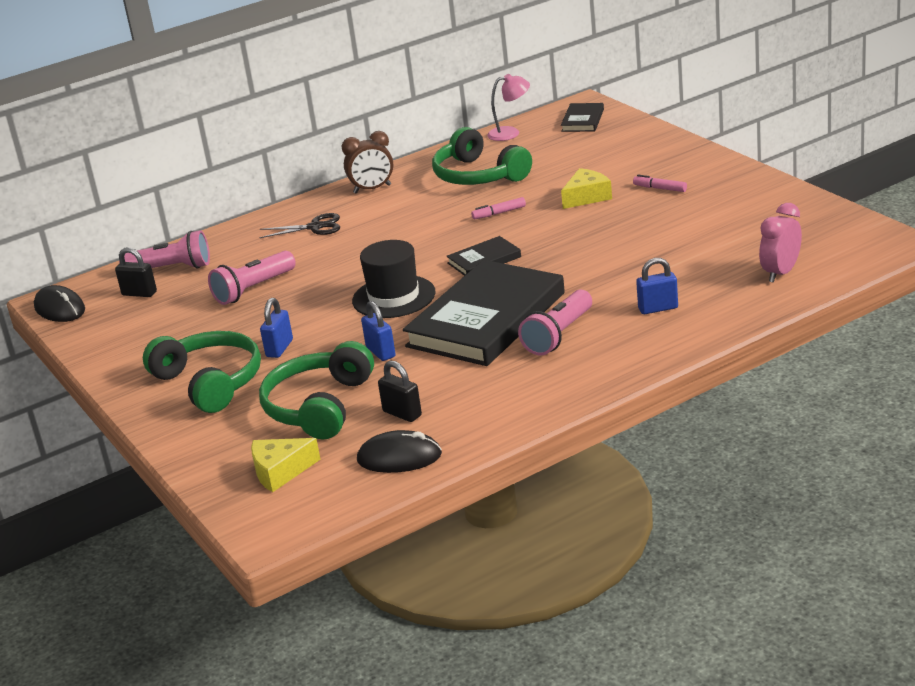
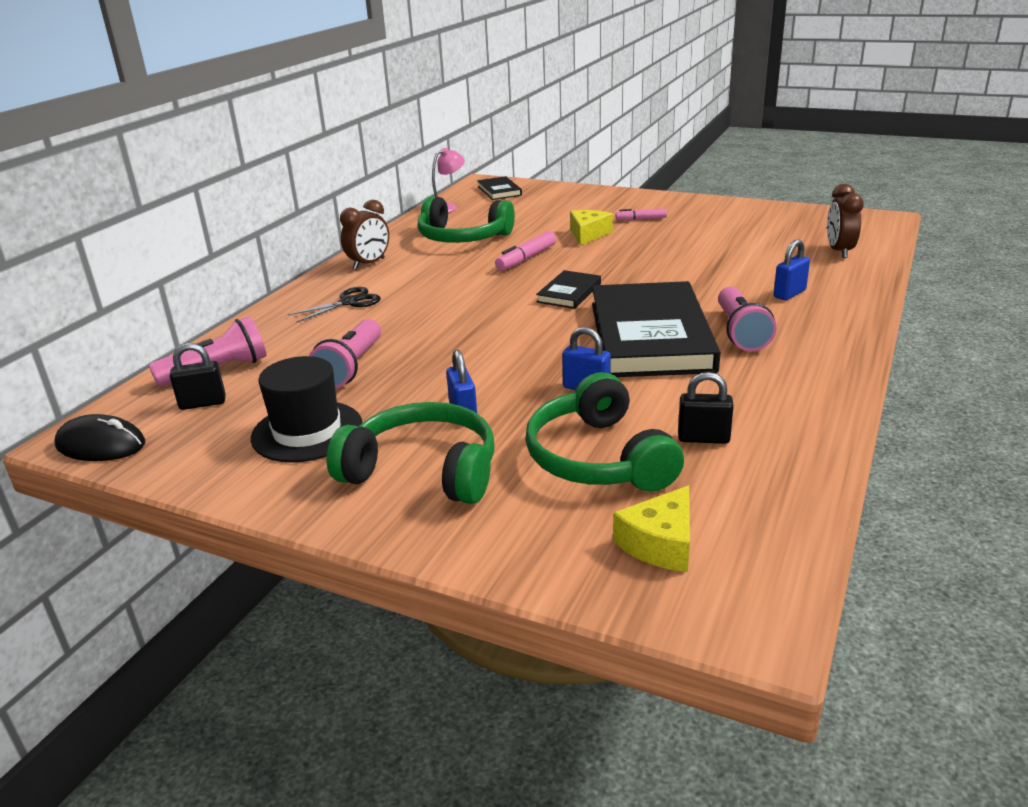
camera: 35 degrees left, 0 degrees up
(394, 297) = (524, 339): black hat -> black hat (307, 431)
(399, 457) = (773, 483): black mouse -> none
(499, 213) = (526, 258): pink marker -> pink marker, size x1.54
(780, 273) = (839, 251): pink clock -> brown clock

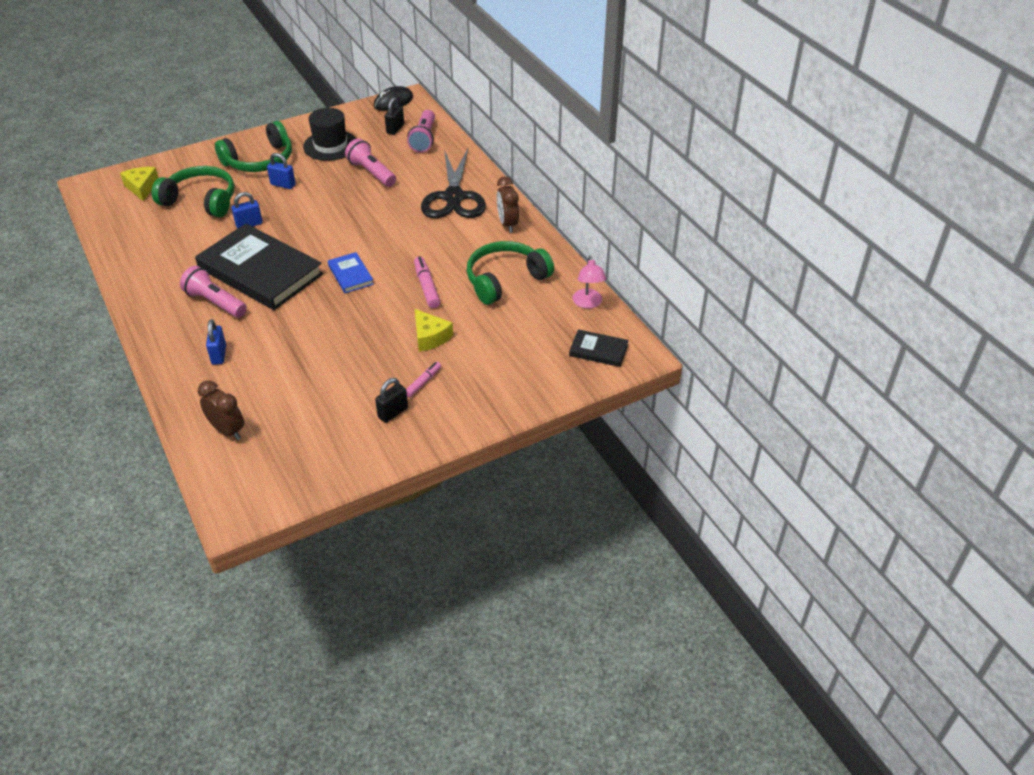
camera: 125 degrees right, 15 degrees up
(349, 302) = (454, 197): black scissors -> black scissors, size x1.96
(569, 293) = (350, 275): black book -> blue book
(703, 438) = (168, 231): black padlock -> black padlock (393, 413)

